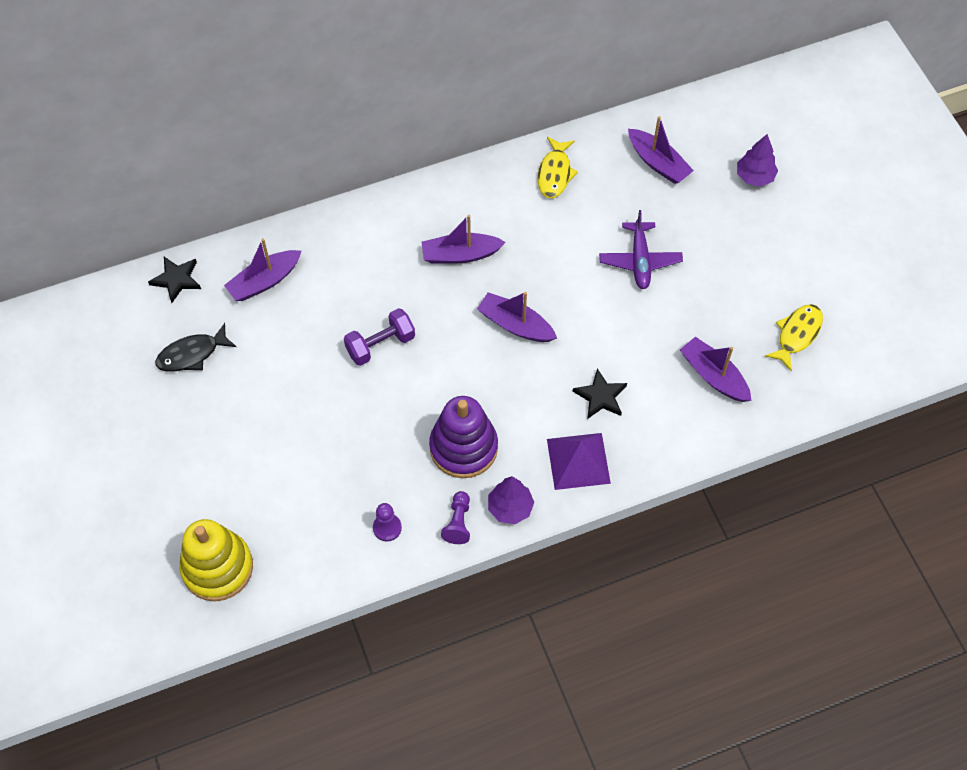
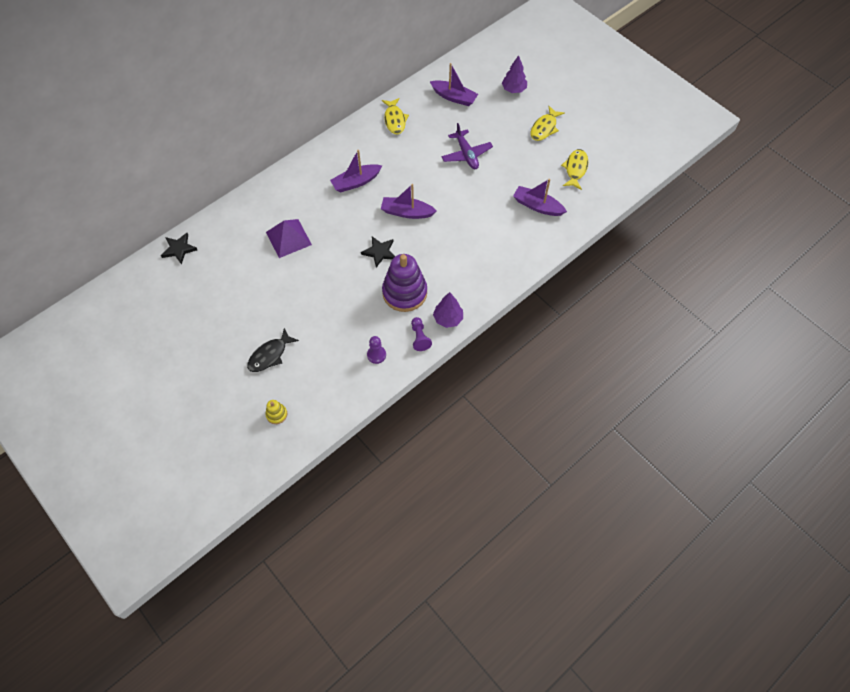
camera: 20 degrees left, 0 degrees up
(192, 354) = (207, 291): black fish -> black fish (270, 355)
(217, 567) = (276, 414): yellow stacking toy -> yellow stacking toy, size x0.44
(264, 281) = (237, 233): purple boat -> none
(380, 345) = (327, 249): purple dumbbell -> none
(578, 461) = (478, 278): purple pyramid -> purple pyramid (288, 238)
(600, 396) = (475, 238): black star -> black star (379, 252)
(776, 254) = (544, 128): none -> yellow fish

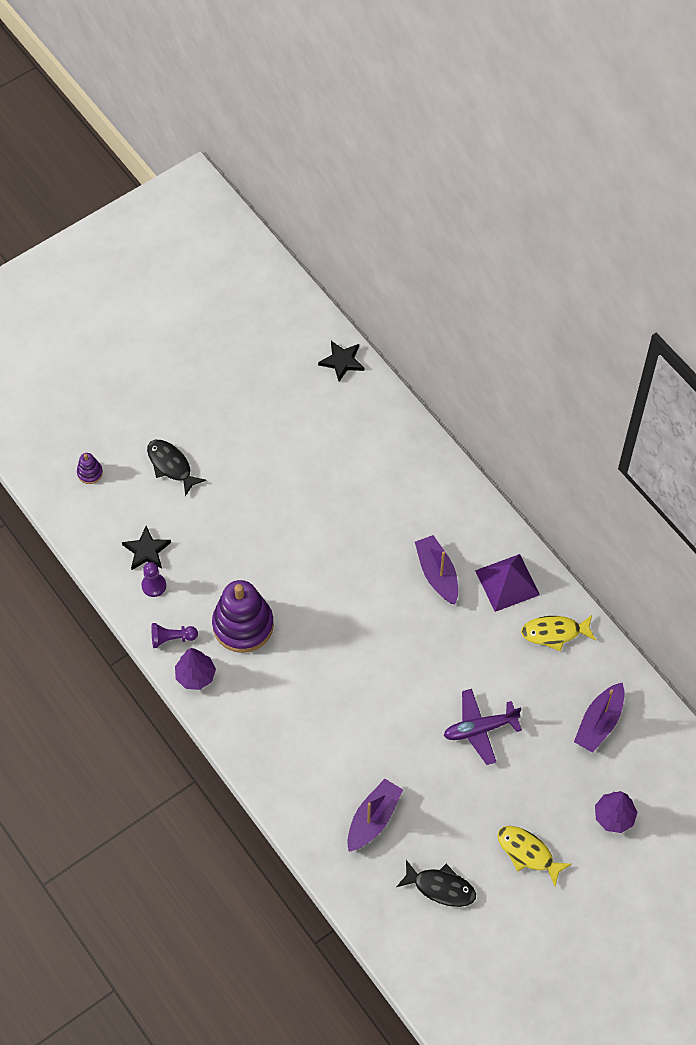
camera: 95 degrees right, 0 degrees up
(276, 414) = (90, 473): yellow stacking toy -> purple stacking toy
(288, 238) = (347, 487): purple pyramid -> purple pyramid (507, 582)
(379, 252) = (312, 598): black star -> black star (146, 550)
(407, 212) = (377, 637): purple boat -> none
(575, 169) = (441, 887): yellow fish -> black fish

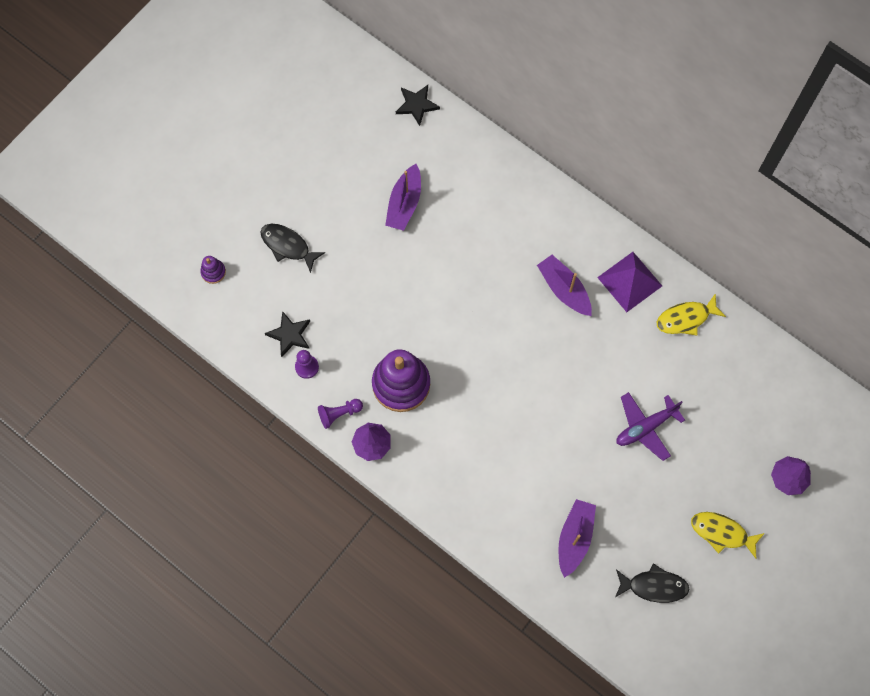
camera: 15 degrees left, 10 degrees up
(599, 723) = (750, 393): purple boat -> purple boat (404, 203)

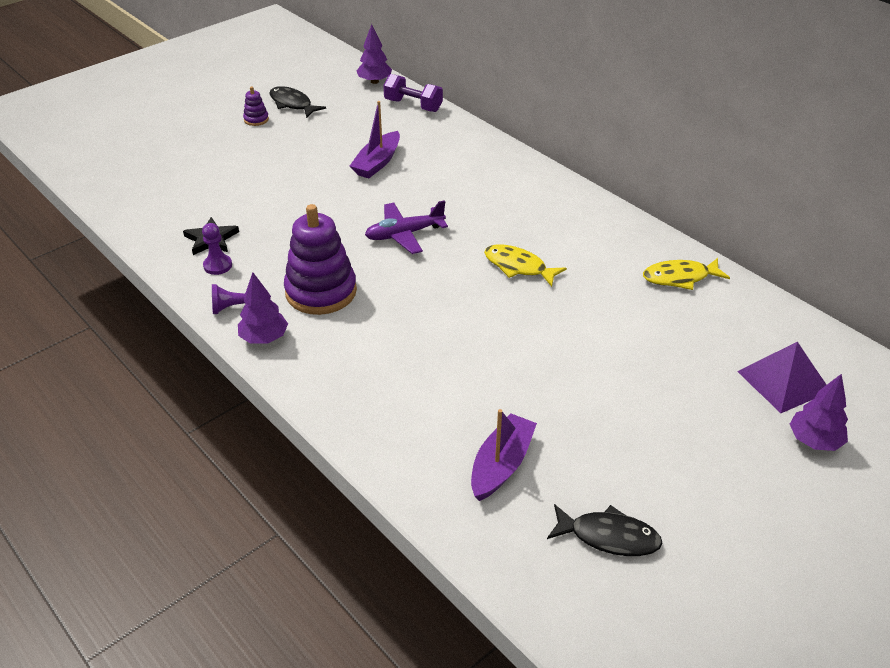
camera: 10 degrees right, 30 degrees down
(213, 272) = (154, 187): purple stacking toy -> purple stacking toy (256, 119)
(288, 246) = (242, 178): black fish -> black fish (292, 104)
(369, 69) = (374, 81): none -> purple tree
(416, 105) = (413, 105): black star -> purple dumbbell
(564, 289) = (536, 239): purple boat -> none
(629, 281) = (615, 242): purple pyramid -> purple pyramid (783, 381)
(645, 427) = (618, 365): purple plane -> purple plane (404, 234)
(722, 533) = (716, 488): yellow fish -> yellow fish (518, 267)

